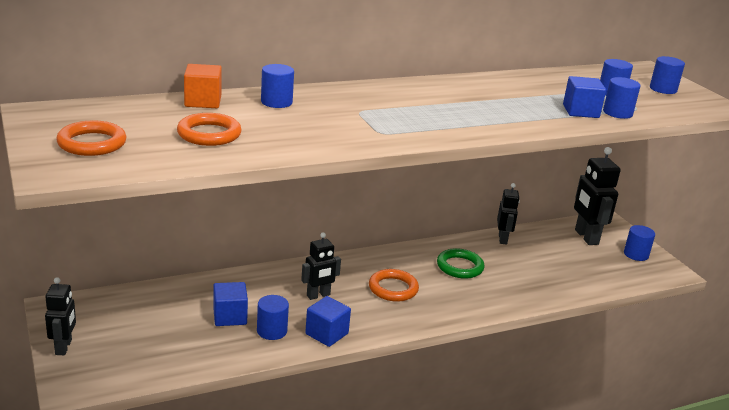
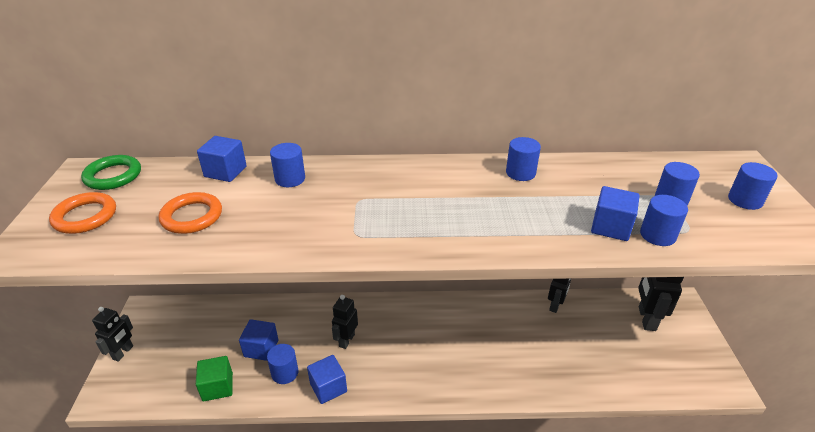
camera: 25 degrees right, 10 degrees up
(203, 101) = (225, 171): orange cube -> blue cube
(205, 354) = (217, 387): none -> green cube
(318, 295) = (346, 340): black robot -> black robot turned 120 degrees clockwise
(393, 288) = (416, 346): orange ring -> none
(460, 267) = (494, 332): green ring -> green ring (113, 176)
(636, 254) = (693, 352): blue cylinder -> blue cylinder (520, 173)

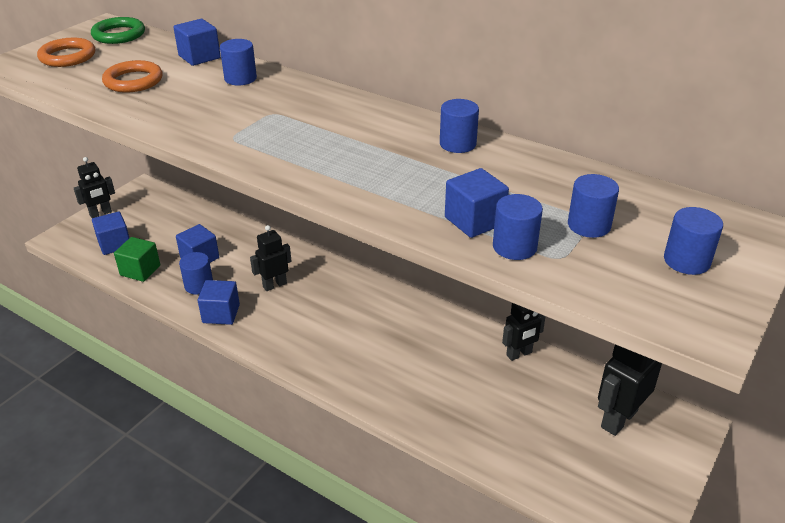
camera: 35 degrees right, 0 degrees up
(167, 375) = (114, 244): none -> blue cube

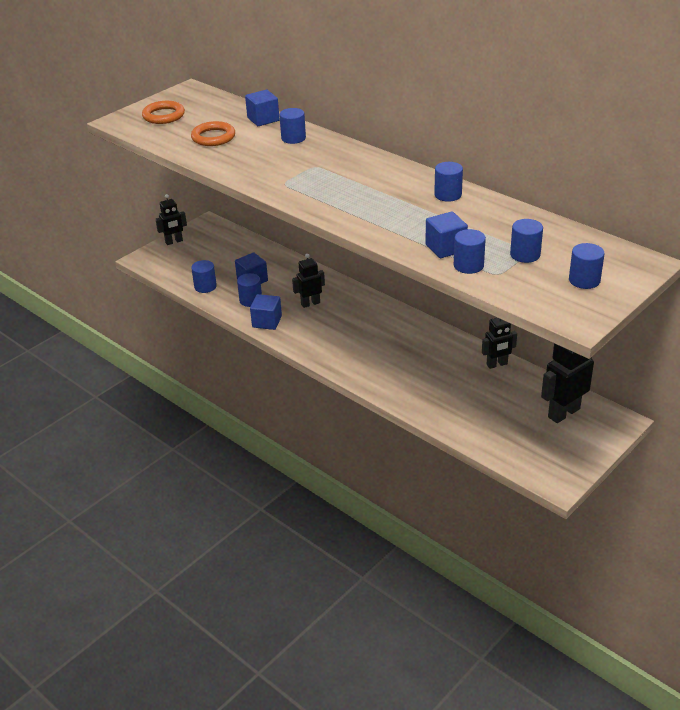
camera: 10 degrees right, 0 degrees up
(114, 244) = (185, 266): blue cube -> none
(119, 35) = (201, 98): green ring -> none
(140, 270) = (205, 287): green cube -> blue cylinder

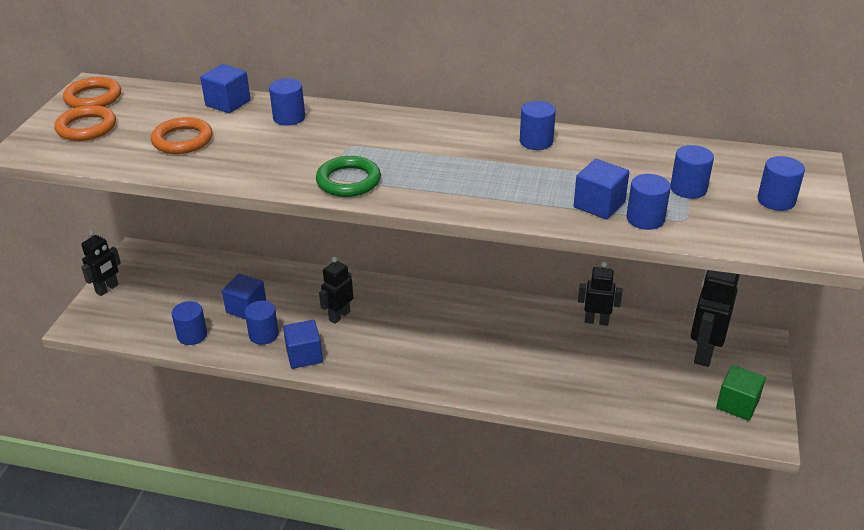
camera: 30 degrees left, 0 degrees up
(183, 97) = (93, 98): none -> orange ring
(292, 189) = (348, 181): none -> green ring
(497, 364) = (596, 321): black robot -> black robot turned 120 degrees counterclockwise
(555, 455) = (737, 404): none -> green cube

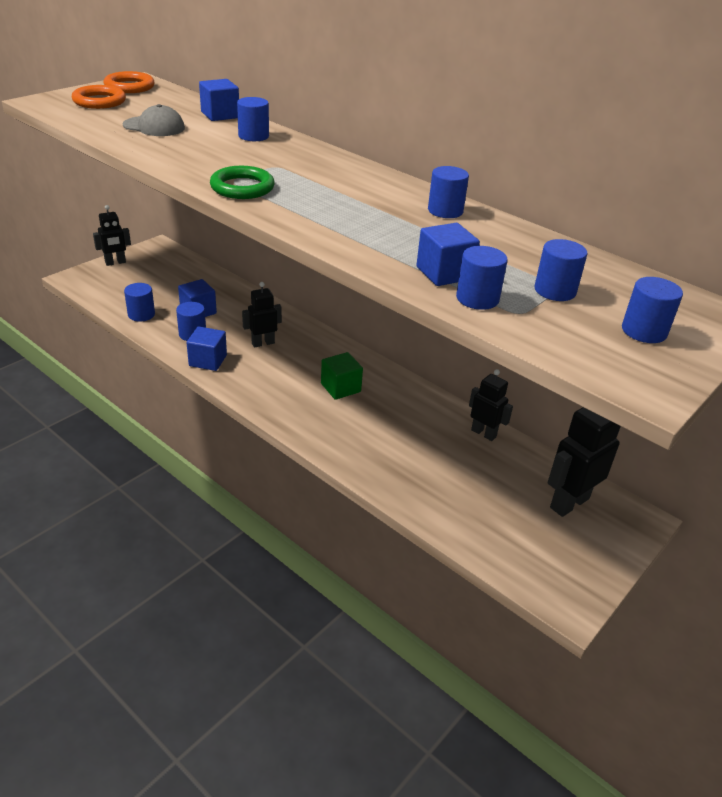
camera: 25 degrees right, 0 degrees up
(182, 140) = (154, 127): orange ring -> grey cap
(737, 404) = (563, 563): green cube -> green cube (340, 388)

